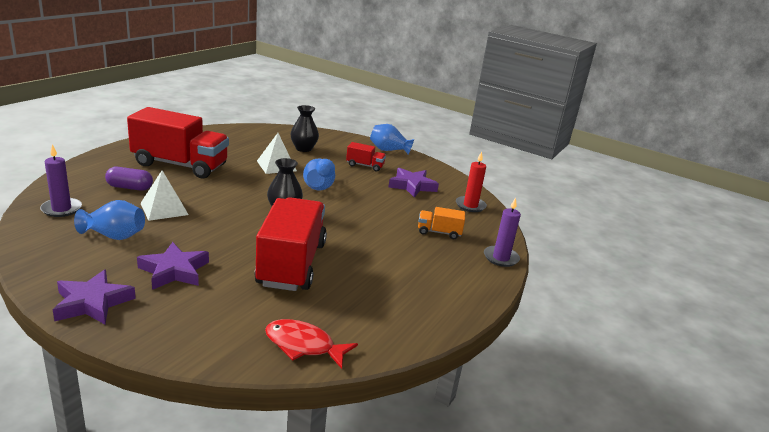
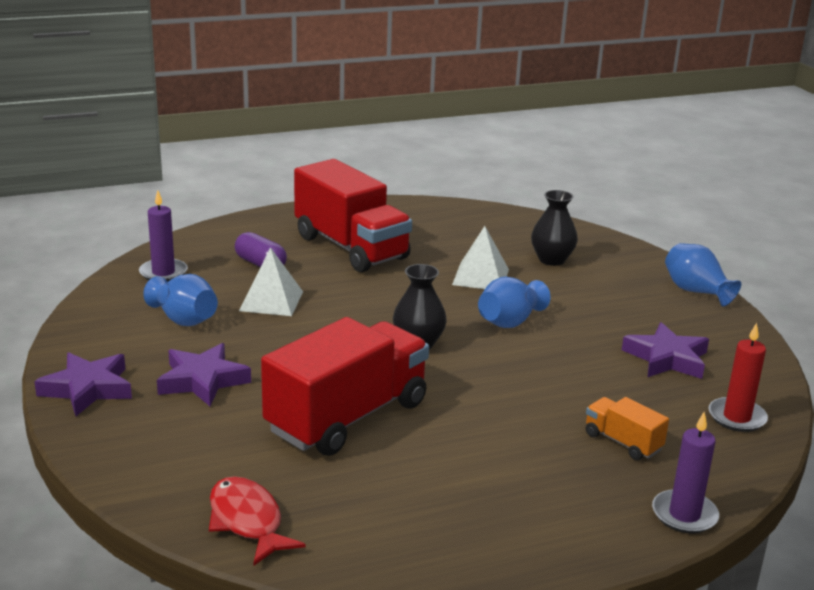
camera: 40 degrees right, 0 degrees up
(365, 166) = (622, 307): red truck -> none

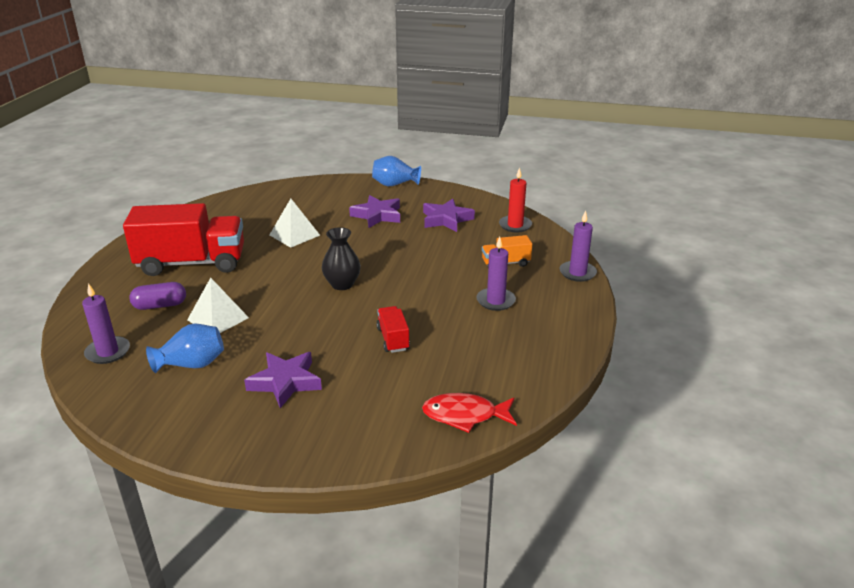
camera: 55 degrees left, 5 degrees up
(87, 389) = (232, 440): purple star -> purple star (377, 215)
(347, 417) = (393, 339): red truck -> red truck, size x0.45
(510, 321) = (356, 246): blue vase -> none
(517, 464) = (495, 301): none -> purple candle
(551, 260) = (307, 206): black vase -> none

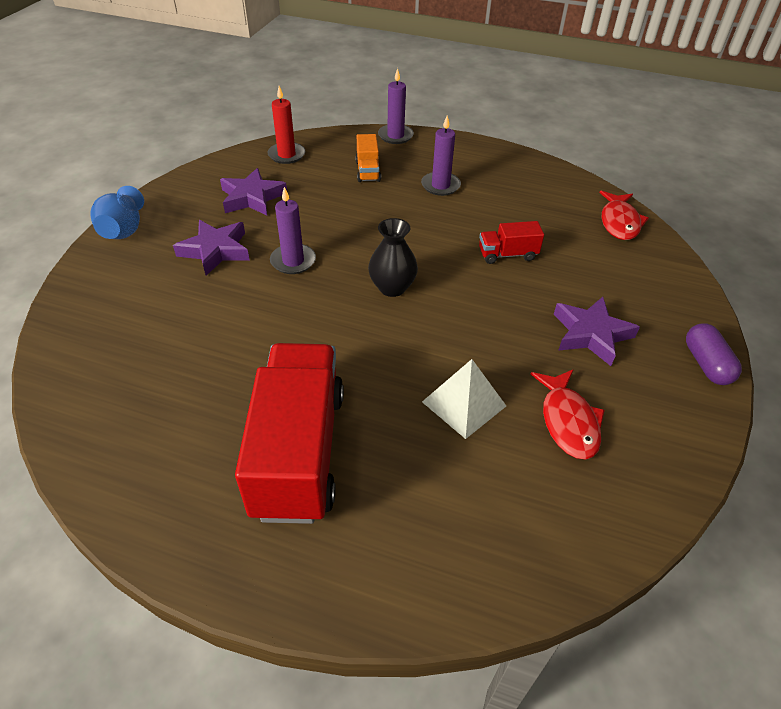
camera: 85 degrees left, 15 degrees up
(108, 352) = (549, 527): purple candle -> purple candle (293, 261)
(160, 305) = (424, 478): purple capsule -> purple capsule (706, 364)
(192, 364) = (568, 421): blue vase -> red fish
(294, 235) = (243, 331): white pyramid -> none

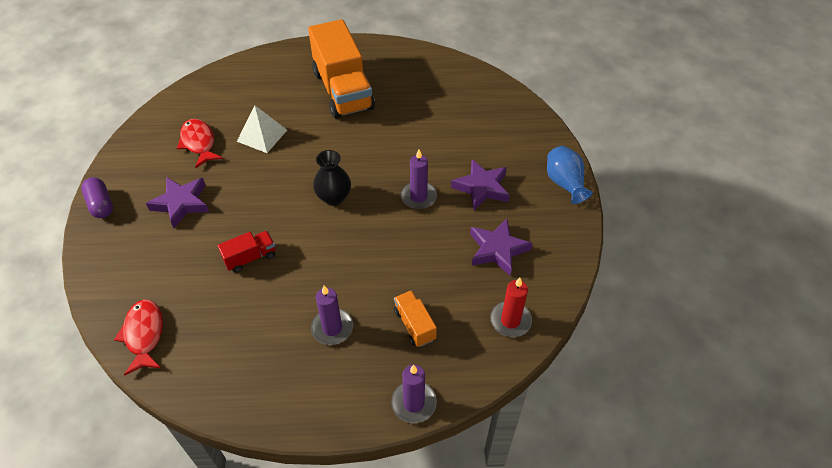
camera: 160 degrees right, 5 degrees up
(299, 451) = (343, 90): red truck -> orange truck

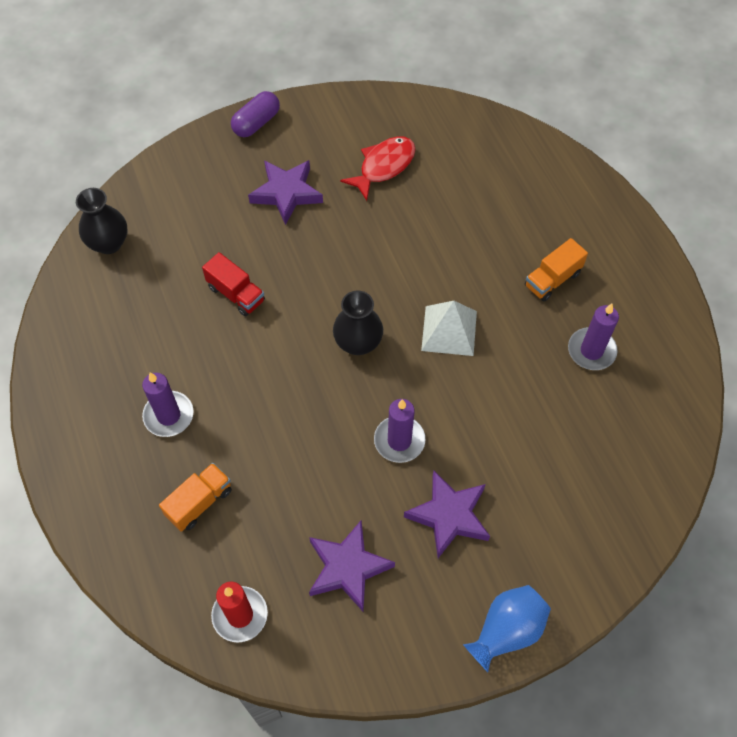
camera: 70 degrees right, 10 degrees up
(144, 335) = (109, 243): red fish -> black vase
(262, 135) = (426, 224): white pyramid -> white pyramid (449, 330)
(343, 90) = (552, 279): orange truck -> orange truck, size x0.45
(413, 403) = (96, 536): purple candle -> purple candle (591, 350)

